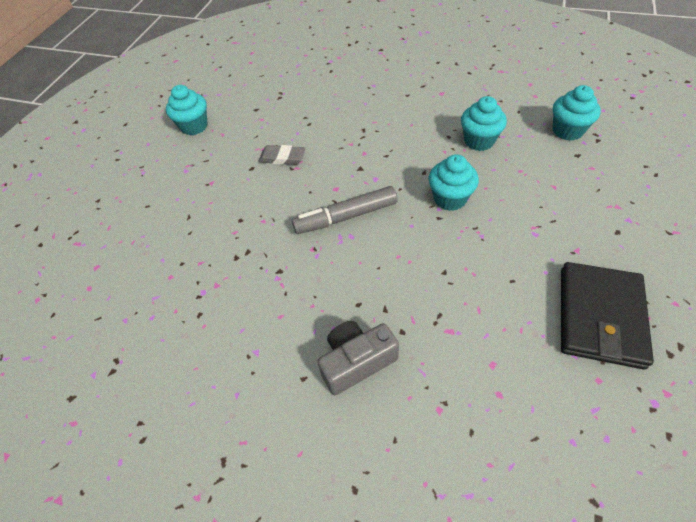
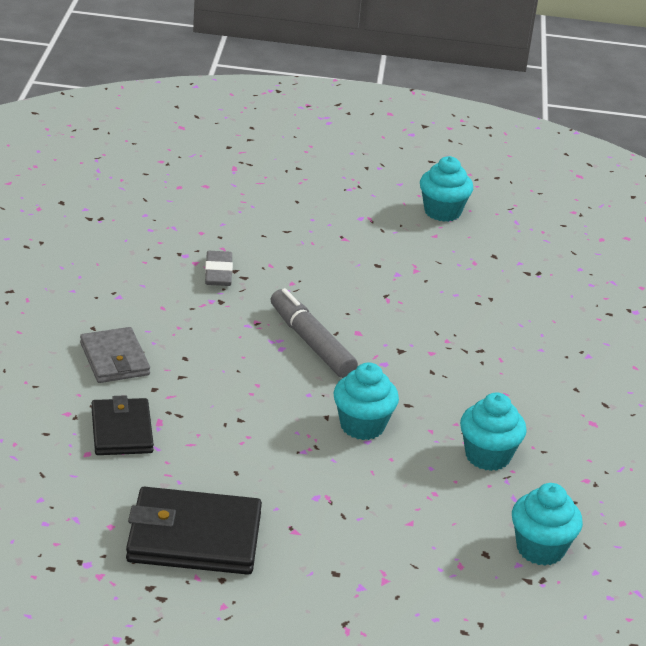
camera: 70 degrees right, 20 degrees down
(282, 158) = (402, 286): grey eraser -> grey eraser (218, 272)
(356, 362) = (114, 359): grey camera -> grey wallet
(464, 362) = (122, 430): none -> black wallet

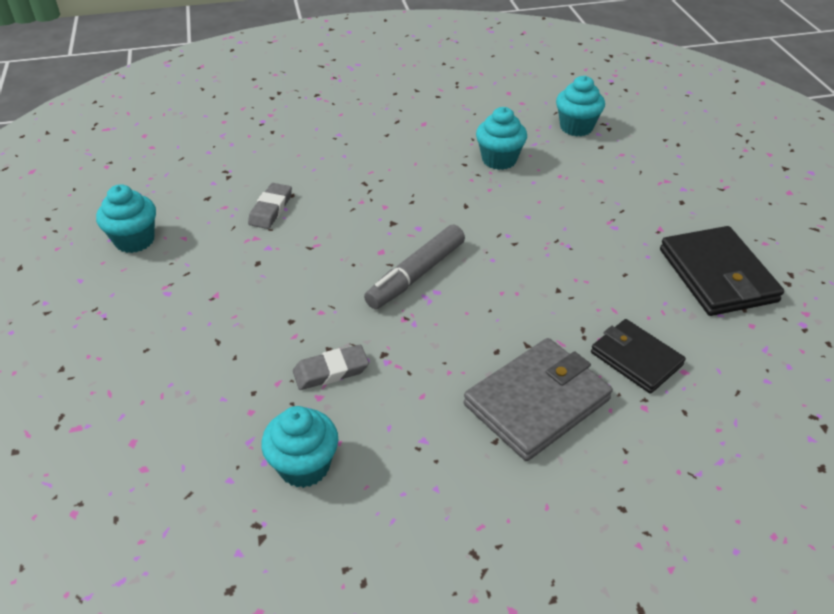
camera: 105 degrees left, 10 degrees up
(114, 359) = (537, 402): grey wallet -> grey wallet, size x1.54
(122, 430) = (636, 358): black wallet -> black wallet turned 75 degrees clockwise
(362, 426) = (512, 222): turquoise cupcake -> turquoise cupcake (304, 466)
(457, 286) = (271, 209): none -> grey eraser

